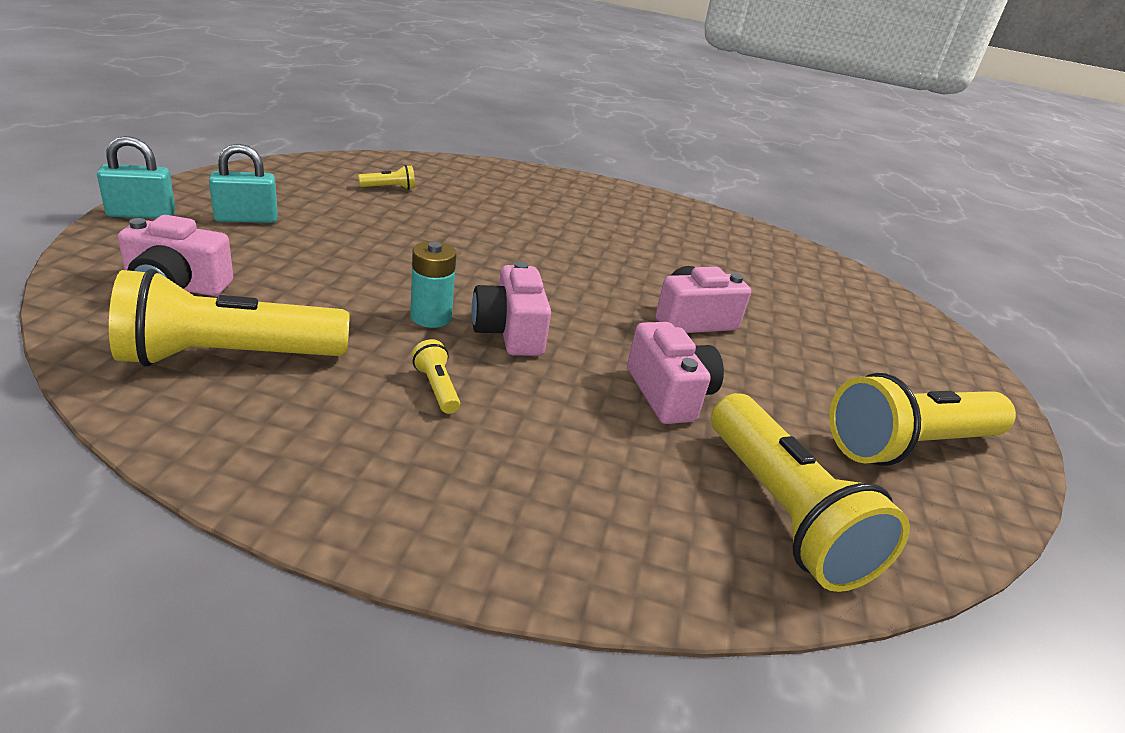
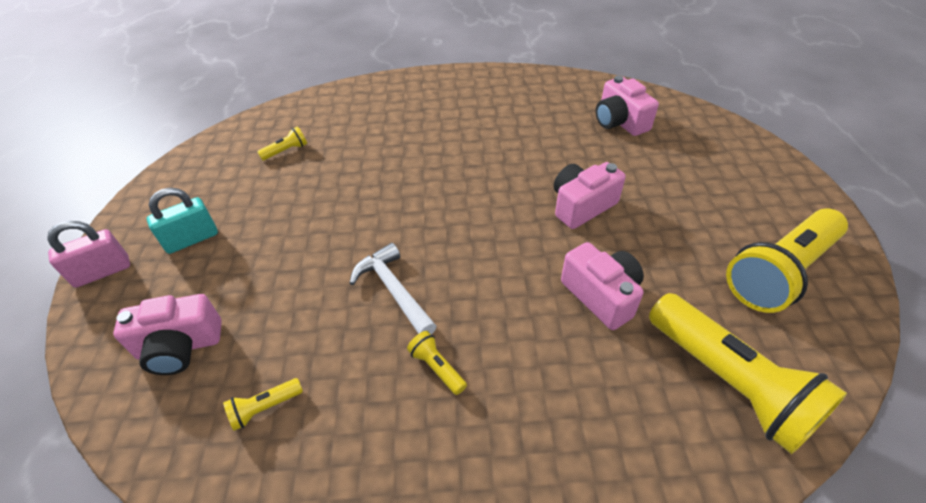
camera: 10 degrees left, 15 degrees up
(141, 214) = (102, 272): turquoise padlock -> pink padlock
(229, 357) = (265, 408): yellow flashlight -> yellow flashlight, size x0.41
(431, 317) = (394, 290): turquoise battery -> white hammer
(510, 332) = (459, 280): pink camera -> pink camera (619, 122)

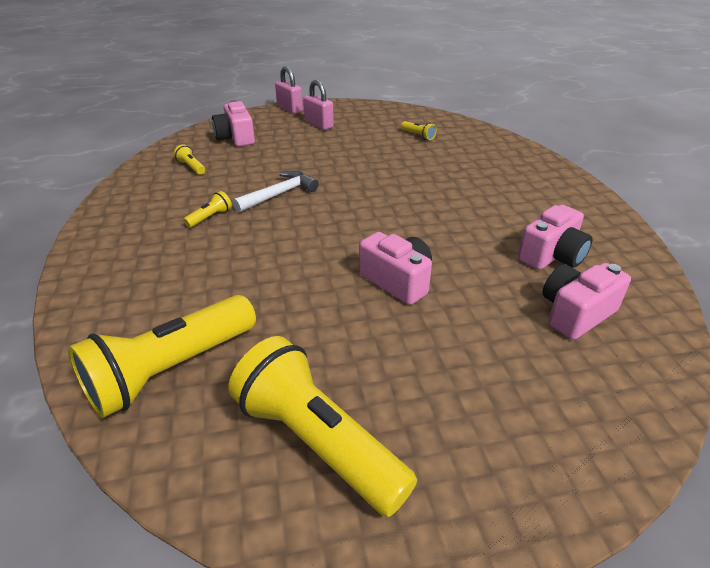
camera: 80 degrees right, 10 degrees down
(192, 239) = (319, 124): turquoise padlock -> pink padlock
(601, 295) = (276, 293): pink camera -> pink camera (552, 256)

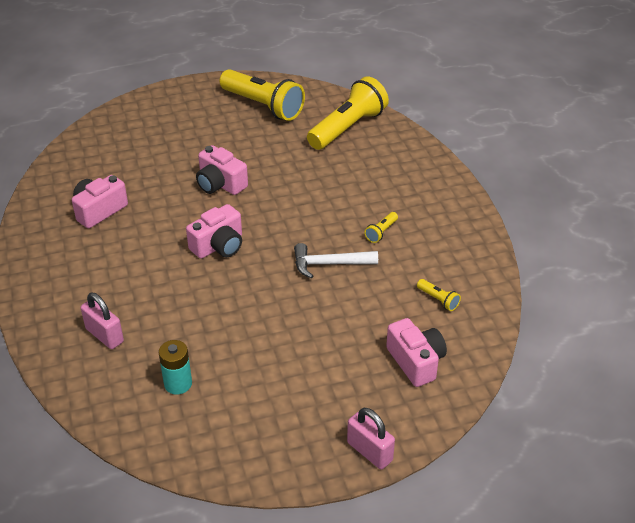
camera: 175 degrees right, 5 degrees up
(279, 194) = (329, 264): white hammer -> white hammer turned 45 degrees clockwise
(319, 124) = (315, 405): pink padlock -> pink padlock (104, 335)
(418, 136) = (178, 384): yellow flashlight -> turquoise battery
(575, 313) = (107, 169): pink camera -> pink camera (219, 246)

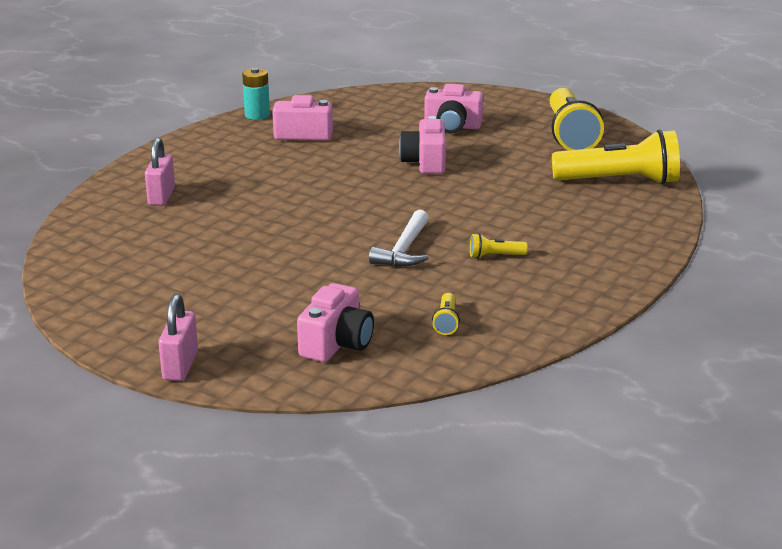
camera: 50 degrees right, 15 degrees down
(178, 384) = (147, 246): turquoise battery -> turquoise battery (257, 115)
(219, 246) = (343, 194): pink camera -> pink camera (452, 127)
(329, 264) = (404, 249): white hammer -> white hammer turned 120 degrees counterclockwise

